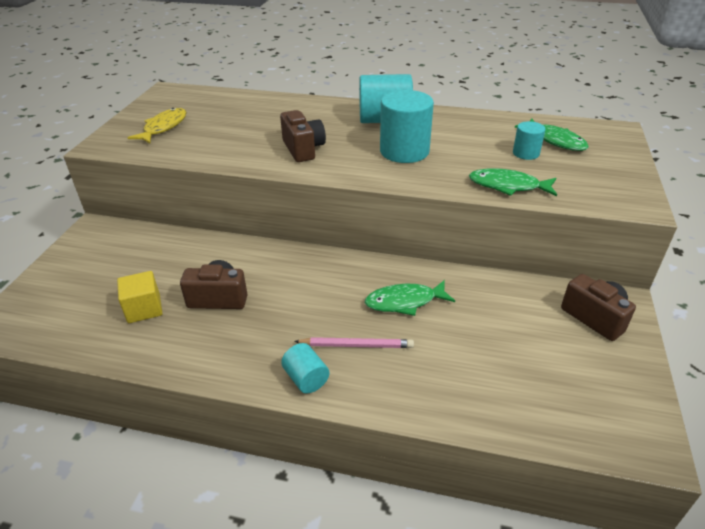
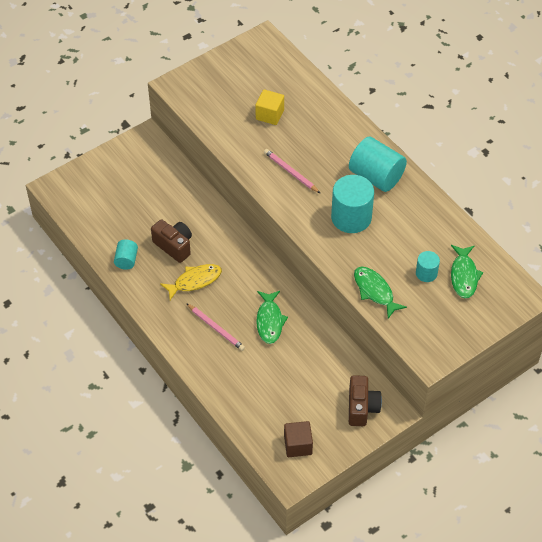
camera: 40 degrees right, 15 degrees up
(144, 309) = (131, 226): yellow cube -> yellow cube (269, 114)
(163, 127) = (226, 88): yellow fish -> yellow fish (195, 281)
(303, 149) = (291, 172): brown camera -> pink pencil
(306, 378) = (173, 328): turquoise cylinder -> turquoise cylinder (126, 260)
(404, 302) = (269, 321): green fish -> green fish turned 120 degrees counterclockwise
(600, 402) = (298, 445): none -> brown cube

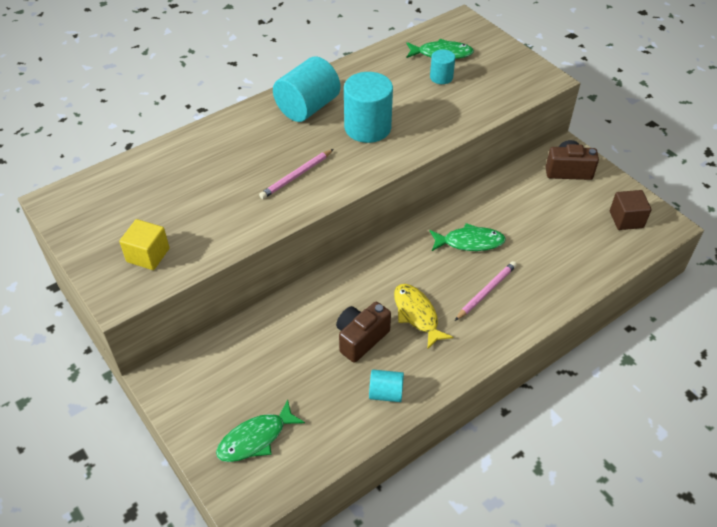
camera: 90 degrees left, 5 degrees down
(269, 114) = (196, 195): yellow cube -> yellow cube (148, 255)
(375, 291) = (469, 113): green fish -> green fish (256, 438)

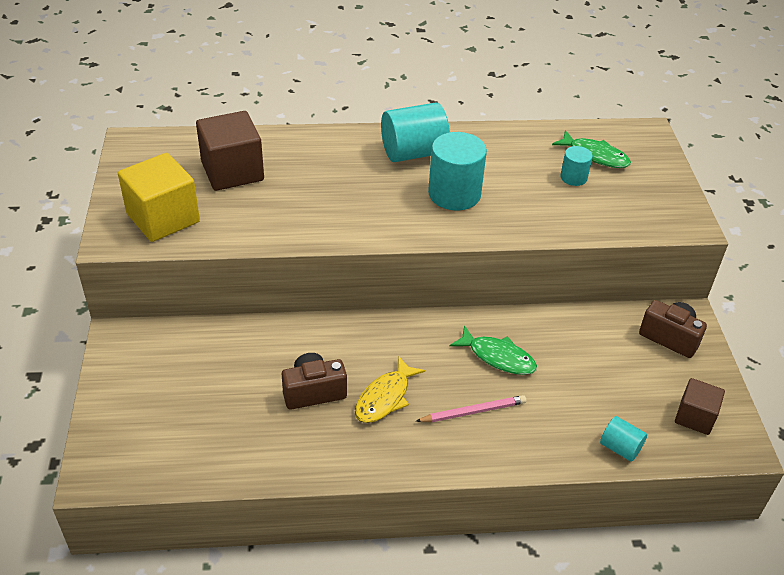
camera: 30 degrees right, 5 degrees down
(148, 255) = (163, 218): yellow cube -> yellow cube, size x1.68
(172, 187) = (232, 171): none -> brown cube
(256, 438) = (149, 427): green fish -> none
(296, 176) = (348, 208): pink pencil -> none
(386, 393) = (293, 452): turquoise cylinder -> turquoise cylinder (620, 448)
(417, 314) = (385, 397): yellow fish -> yellow fish turned 150 degrees counterclockwise

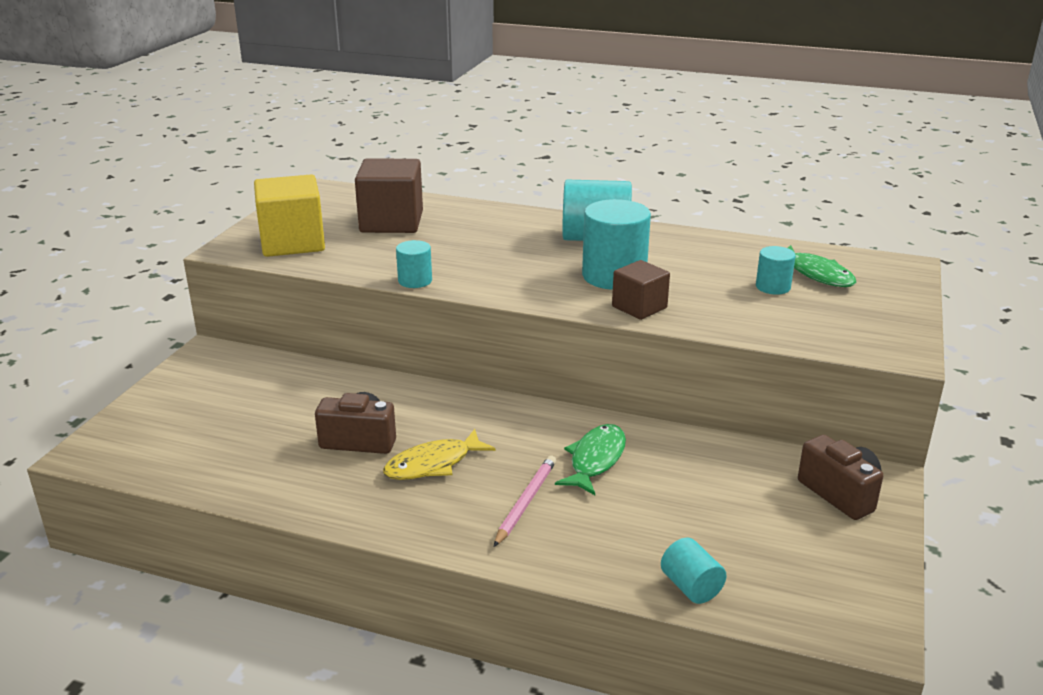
camera: 25 degrees right, 15 degrees down
(303, 239) = (415, 281): none -> turquoise cylinder
(473, 412) = (526, 502): pink pencil -> pink pencil turned 75 degrees counterclockwise
(498, 357) = (595, 460): green fish -> green fish turned 120 degrees counterclockwise
(695, 417) = (822, 583): brown cube -> brown cube (639, 307)

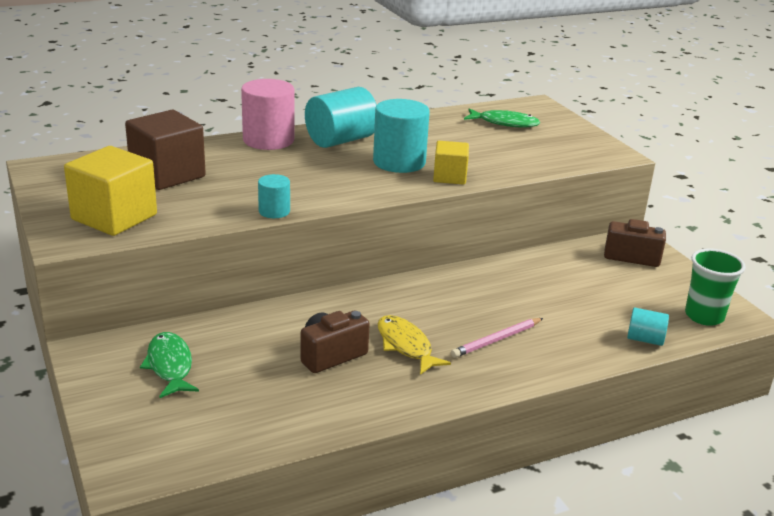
camera: 45 degrees left, 0 degrees up
(433, 464) = (406, 346): yellow fish -> yellow fish turned 135 degrees clockwise
(526, 502) = (497, 340): pink pencil -> pink pencil turned 105 degrees counterclockwise
(528, 218) = (268, 140): none -> pink cylinder
(595, 460) = (492, 296): green fish -> green fish (170, 366)
(639, 307) = (449, 177): brown cube -> yellow cube
(773, 287) = (497, 138): turquoise cylinder -> none
(818, 603) = (704, 316): none -> green cup

